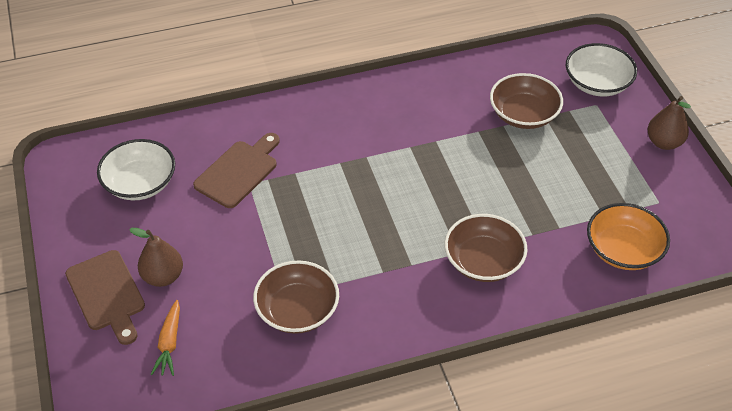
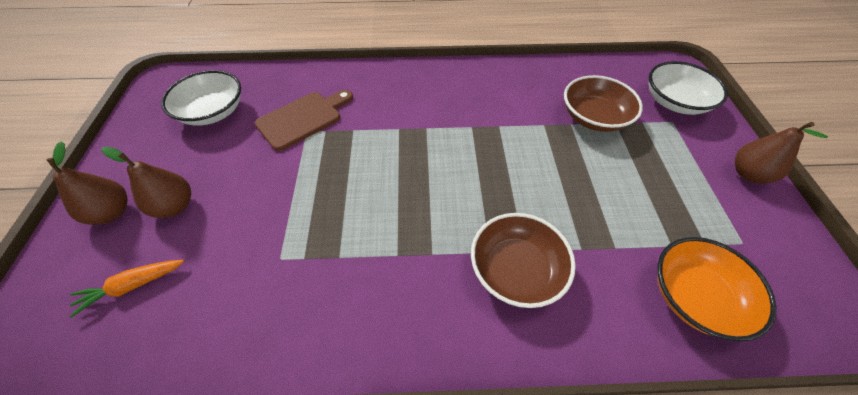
camera: 15 degrees right, 5 degrees up
(107, 294) = (112, 212): brown cutting board -> brown pear
(169, 343) = (132, 286): orange carrot -> orange carrot turned 45 degrees clockwise
(297, 310) = (285, 280): brown bowl -> none

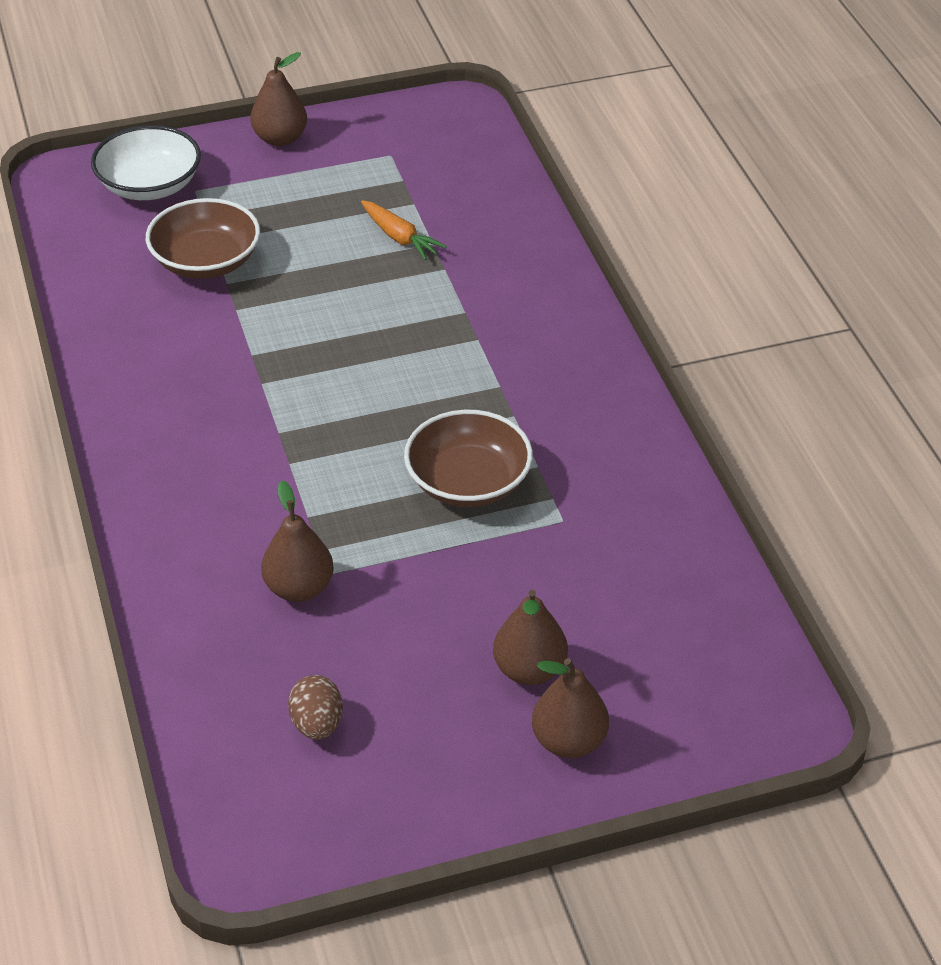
camera: 105 degrees left, 10 degrees down
(132, 286) = (659, 649): orange carrot -> orange carrot (399, 237)
(213, 112) = (317, 724): white bowl -> brown egg
(303, 118) = (299, 588): brown cutting board -> brown pear
(516, 270) = (493, 316): brown bowl -> brown bowl (468, 482)
(694, 296) = (472, 193): orange bowl -> none

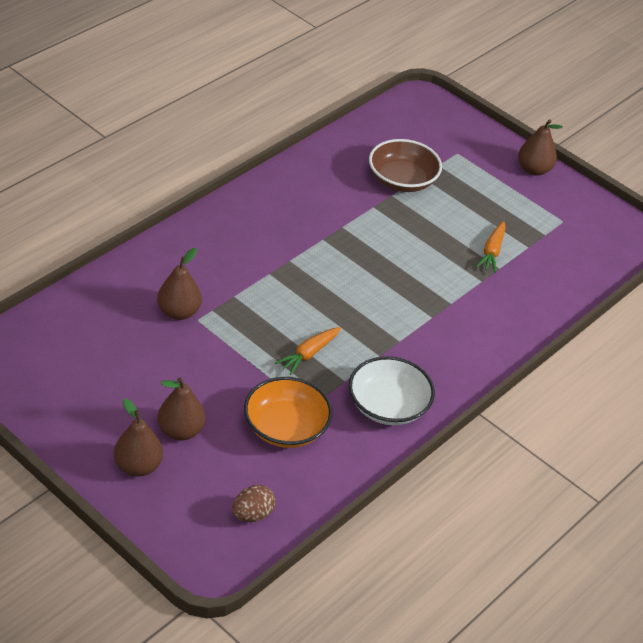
camera: 55 degrees right, 0 degrees up
(149, 185) = (445, 134): white bowl -> white bowl (388, 406)
(317, 724) = (87, 355): brown egg -> brown egg (252, 514)
(468, 482) = (309, 354): brown bowl -> orange carrot
(586, 557) = (286, 428): none -> orange bowl

